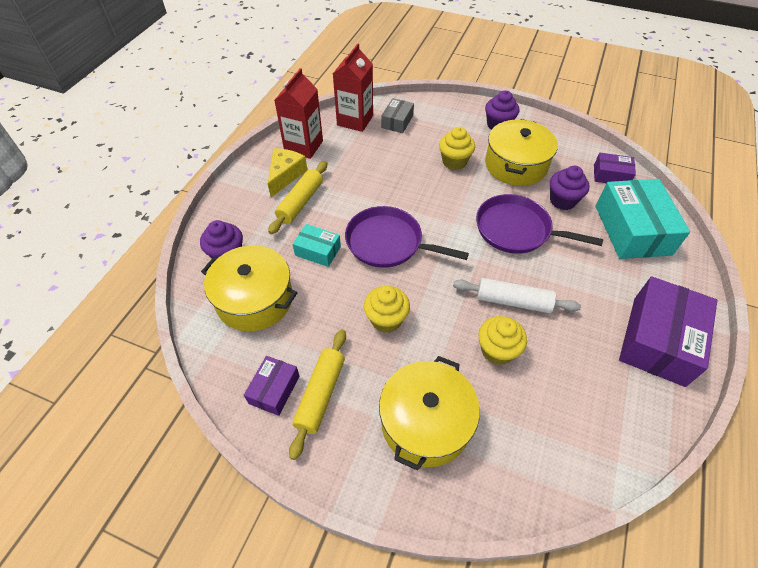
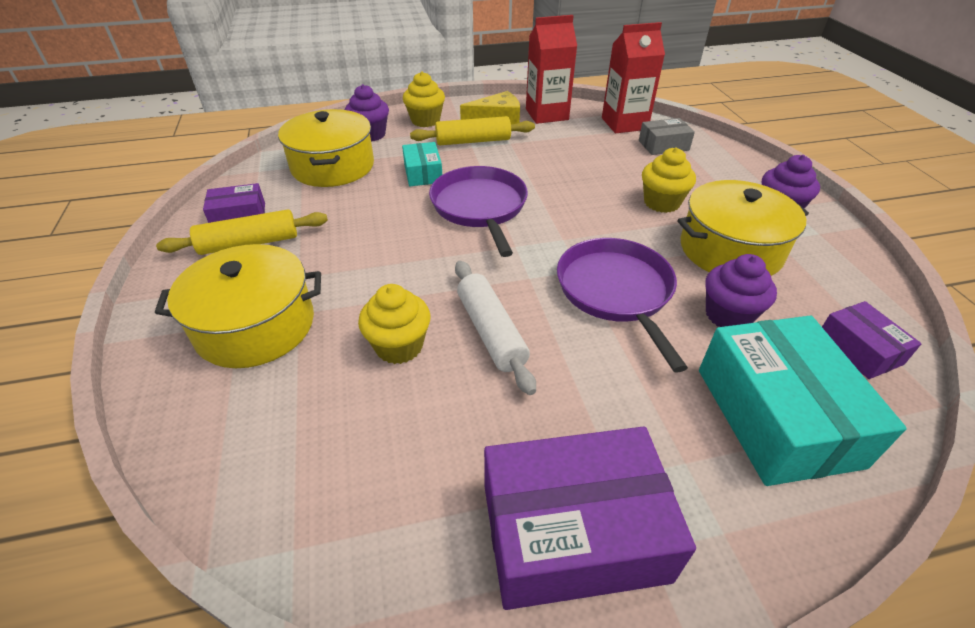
camera: 55 degrees right, 10 degrees down
(386, 319) = (374, 246): yellow cupcake -> yellow cupcake (425, 120)
(632, 230) = (776, 416): turquoise box -> turquoise box turned 60 degrees counterclockwise

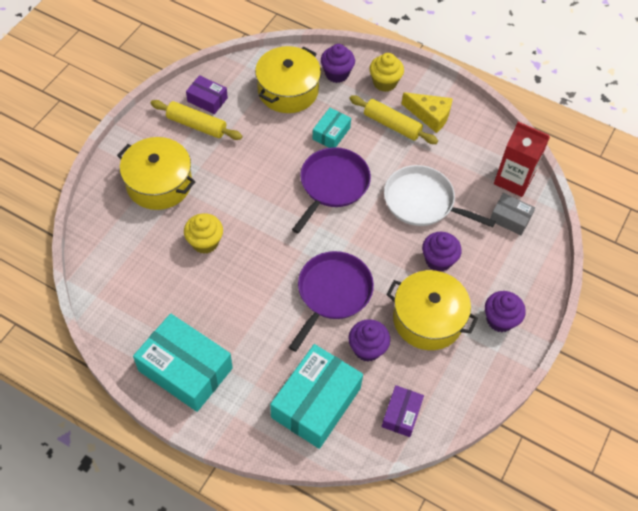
camera: 40 degrees right, 15 degrees up
(491, 332) = (250, 267): white rolling pin -> none
(547, 114) = (472, 132): red carton -> none
(573, 531) = (185, 369): purple box -> turquoise box
(580, 173) = (422, 202): none -> white pan
(661, 203) = (438, 260): yellow cupcake -> purple cupcake

